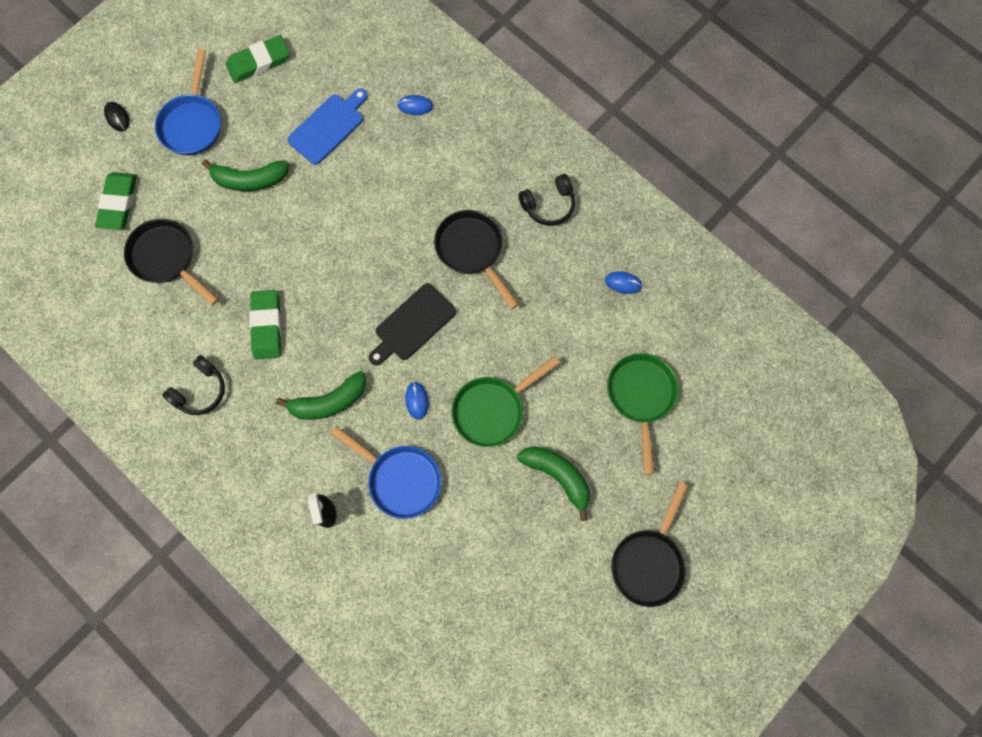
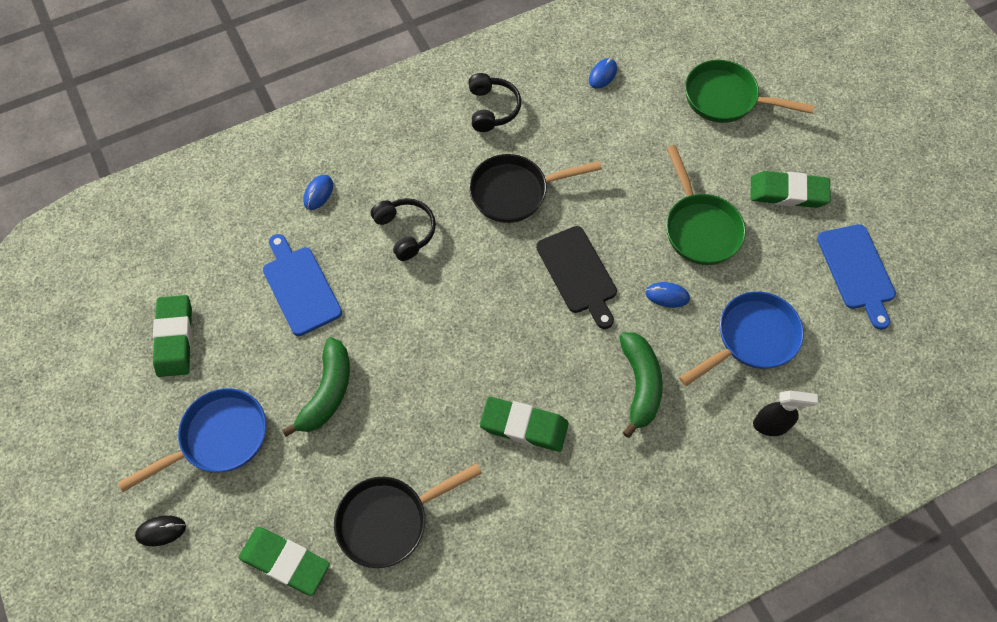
camera: 70 degrees left, 10 degrees down
(192, 123) = (218, 438): blue pan -> blue pan turned 60 degrees counterclockwise
(200, 390) = (579, 526): black headphones -> black headphones (406, 231)
(498, 554) = (857, 271): none -> blue cutting board
(558, 476) = (788, 192): green banana -> green eraser
(649, 562) = (893, 145): black pan -> none

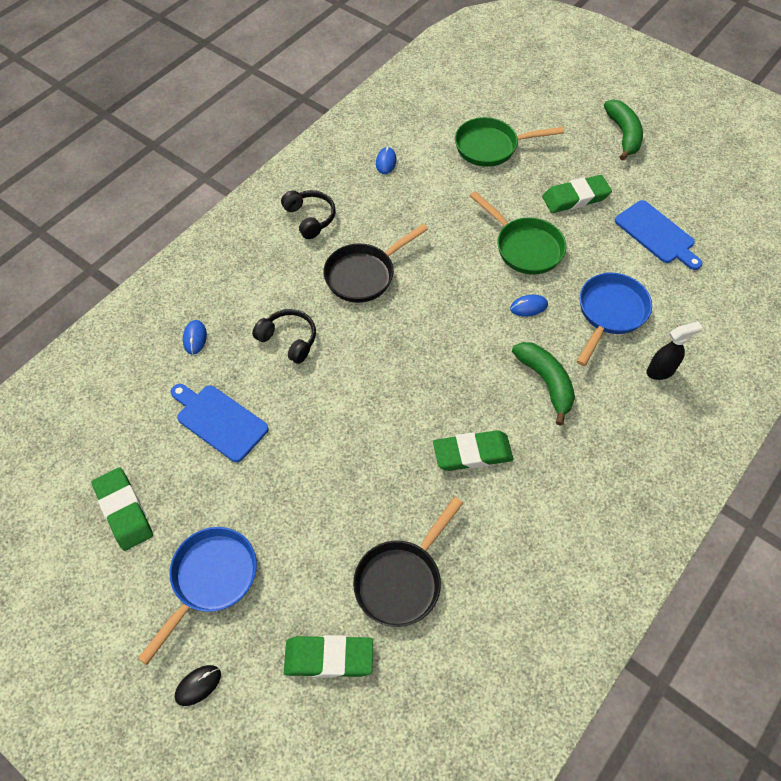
camera: 25 degrees left, 5 degrees down
(327, 392) = (290, 497): green banana -> green banana (623, 134)
(578, 273) = (450, 317): black cutting board -> none

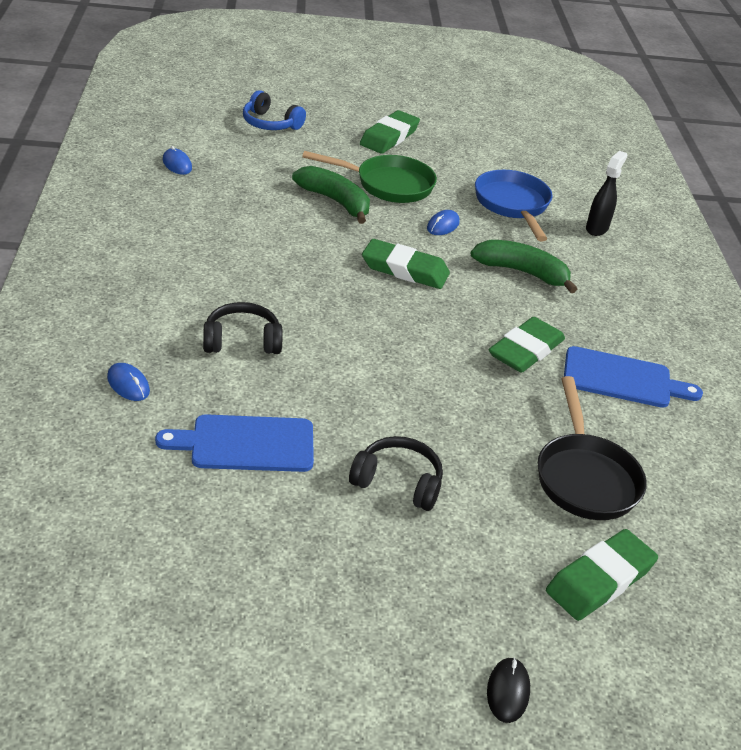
camera: 45 degrees left, 20 degrees down
(124, 511) = (228, 585): green eraser -> green eraser (405, 270)
(210, 579) = (406, 588): blue pan -> none
(310, 218) = (146, 233): black headphones -> black headphones (398, 482)
(364, 275) = (260, 258): black pan -> none
(491, 147) = (270, 123): green pan -> blue headphones
(623, 134) = (377, 84): green banana -> green banana (335, 201)
(657, 234) = (484, 141): blue cutting board -> blue cutting board (622, 379)

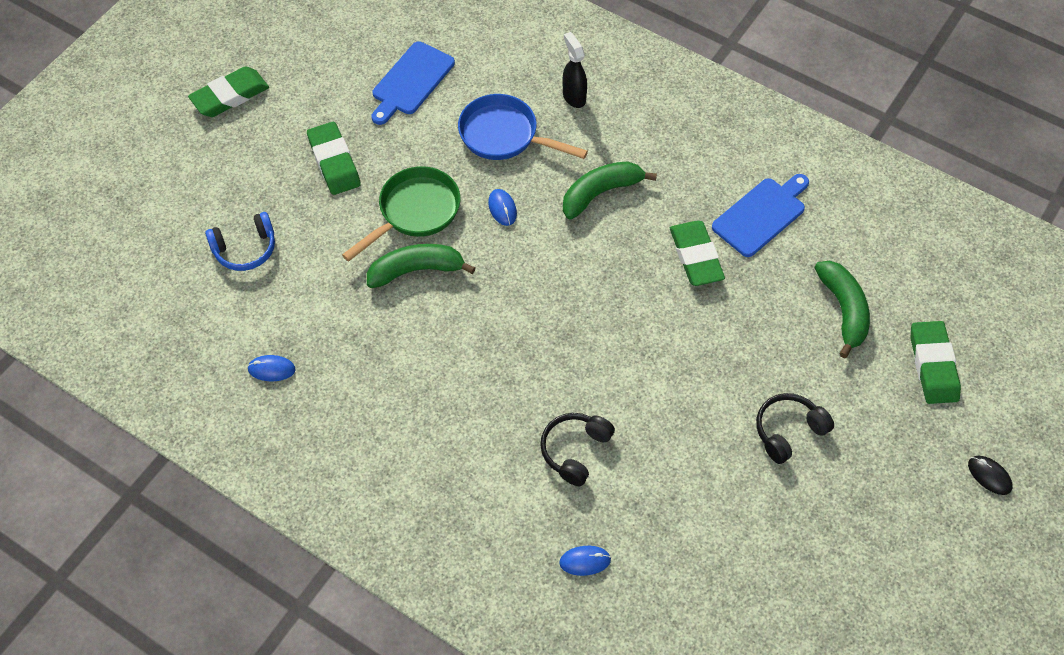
camera: 50 degrees left, 20 degrees up
(246, 444) = (697, 510): blue cutting board -> blue cutting board (411, 81)
(405, 270) = (548, 276): green eraser -> green eraser (230, 96)
(585, 477) = (843, 310): black pan -> green banana

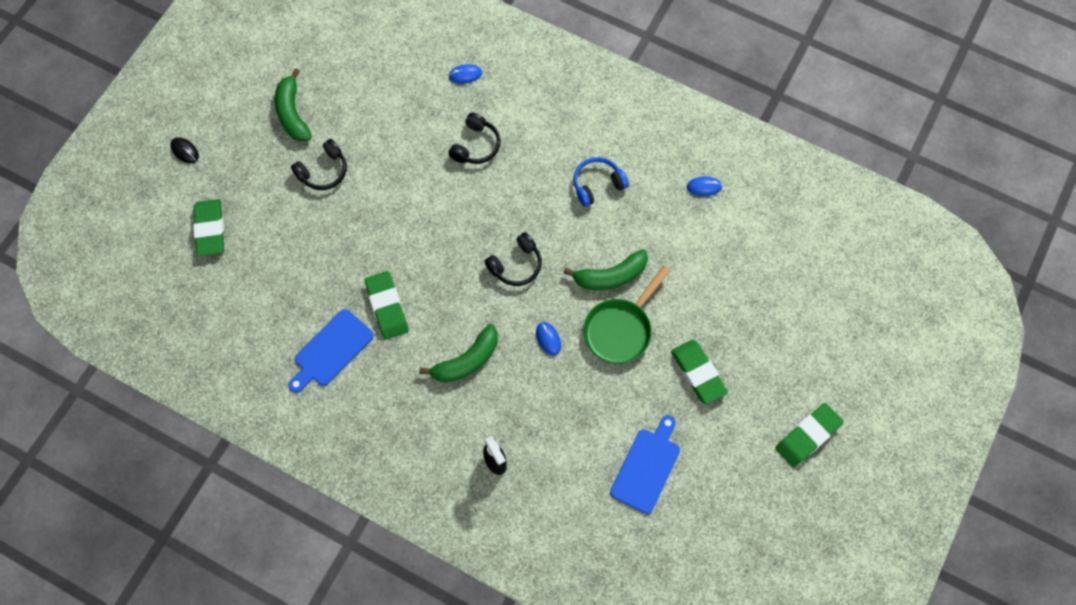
camera: 175 degrees right, 10 degrees up
(245, 249) = (751, 283): blue headphones -> blue headphones (597, 184)
(504, 135) = (554, 413): blue pan -> none
(533, 292) = (516, 265): none -> black headphones
(843, 310) = (272, 269): green banana -> green banana (292, 113)

